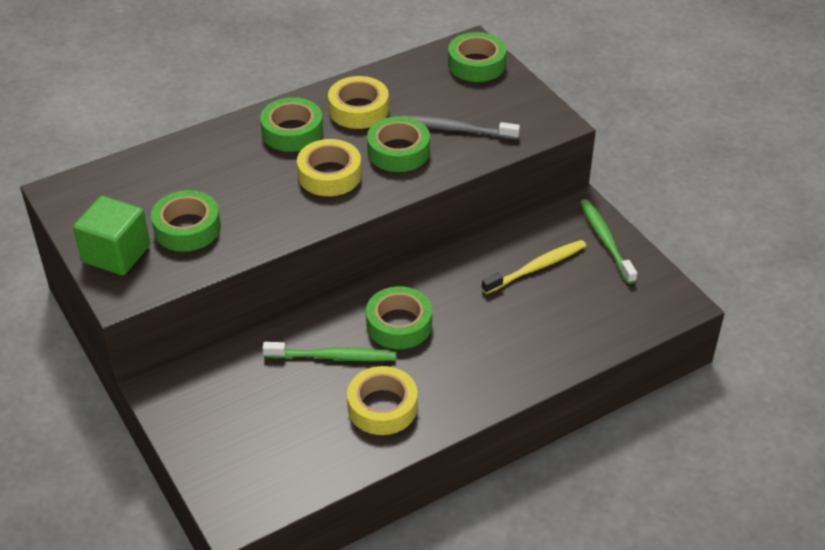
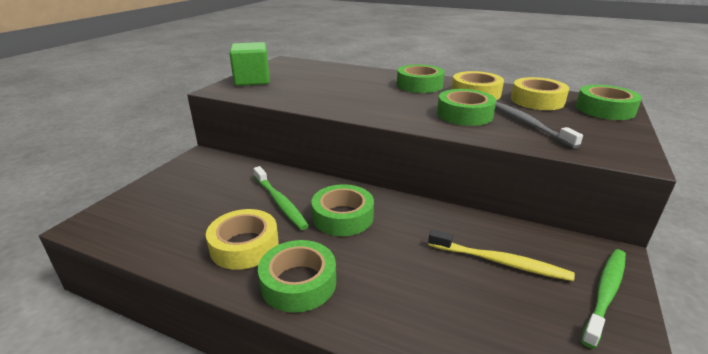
camera: 55 degrees right, 15 degrees down
(187, 228) = (294, 87): green tape -> green tape (298, 283)
(329, 175) = (402, 104): yellow tape -> yellow tape (537, 101)

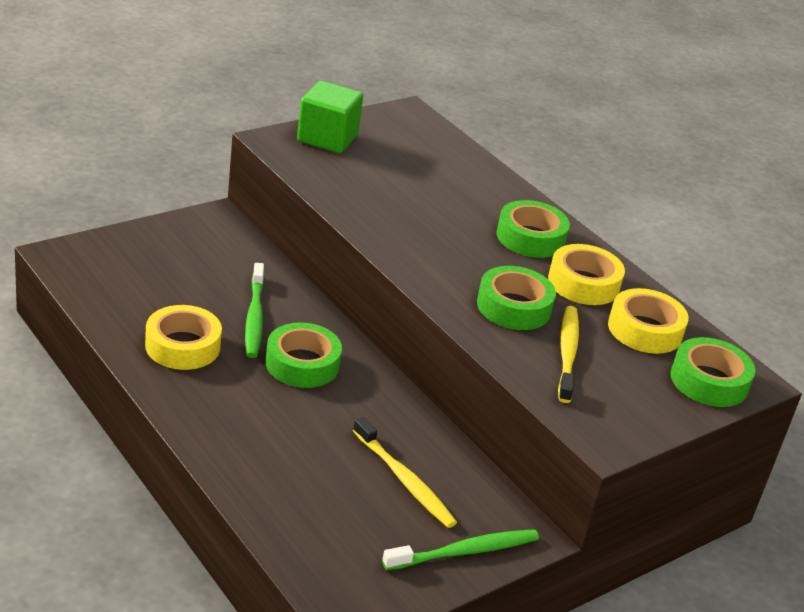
camera: 25 degrees right, 5 degrees up
(298, 283) = (201, 402): green tape -> none
(528, 124) = (567, 353): grey toothbrush -> yellow toothbrush

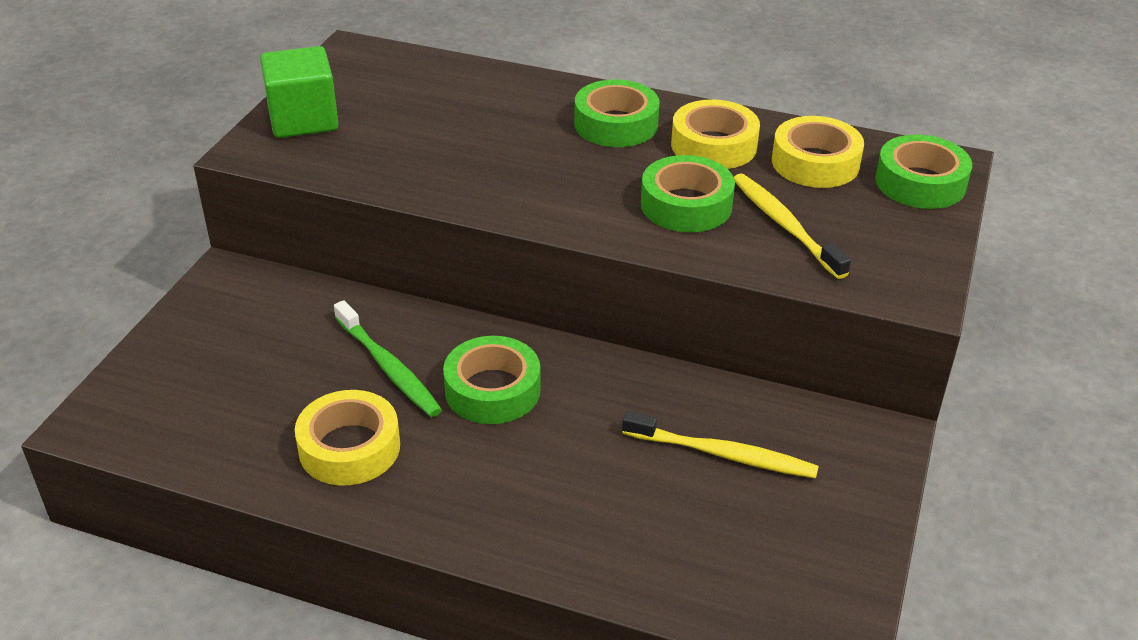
camera: 30 degrees left, 5 degrees up
(465, 551) = (854, 492): green toothbrush -> none

